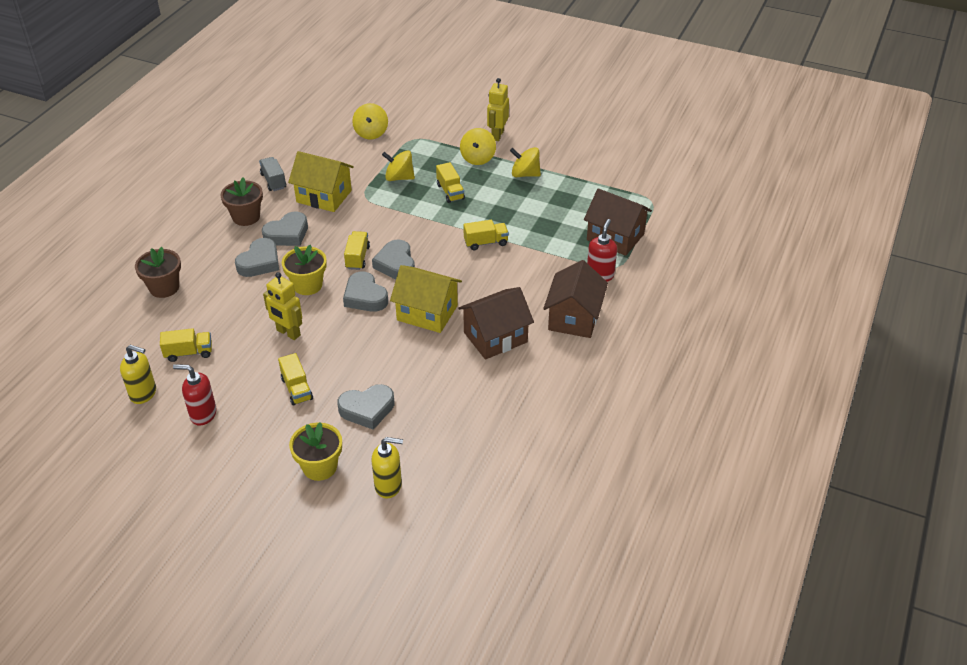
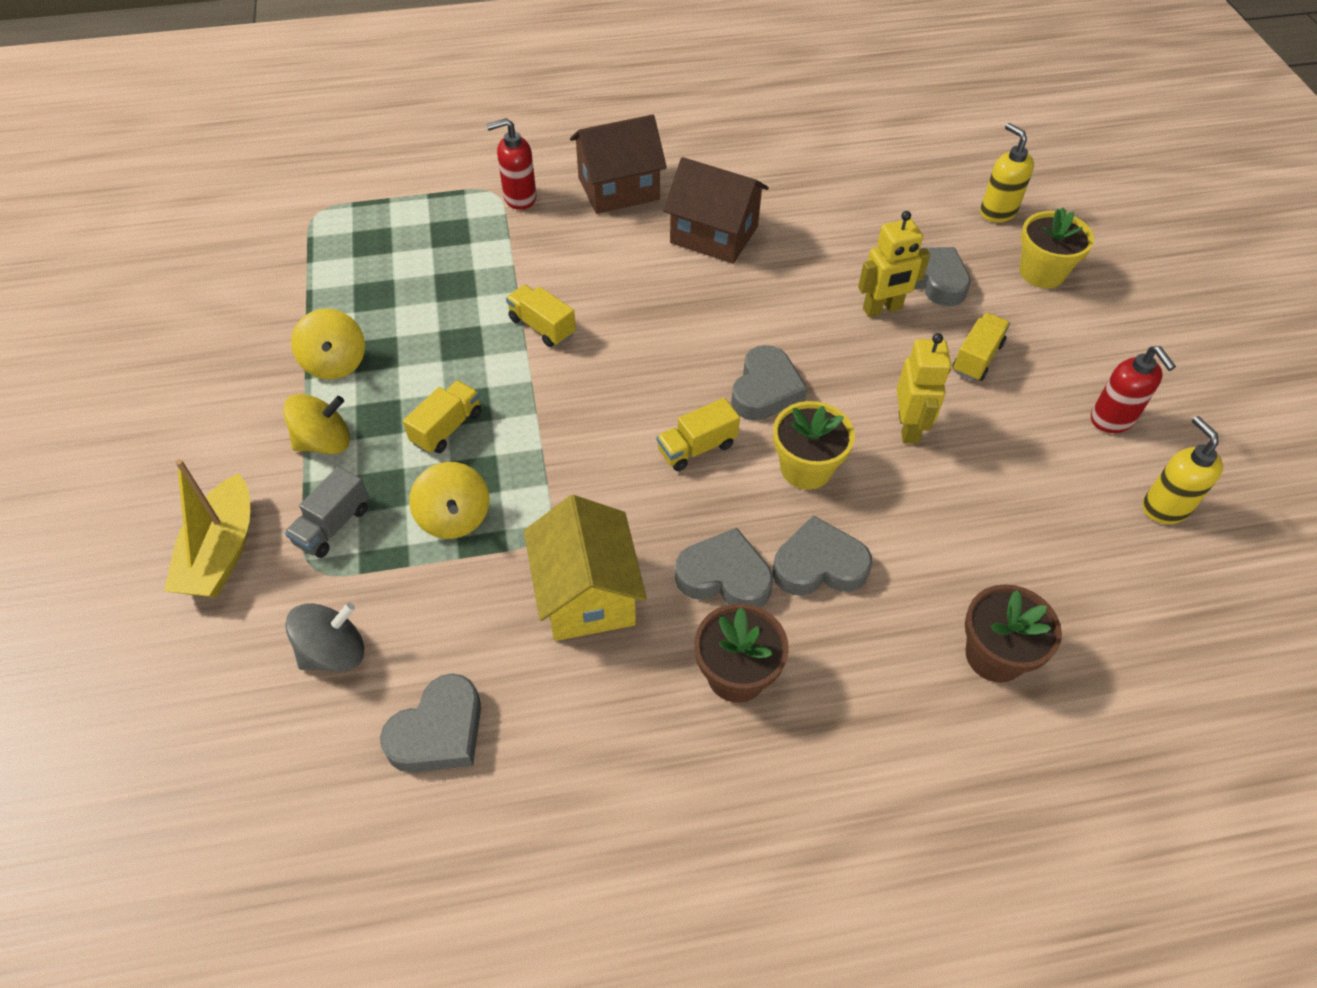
camera: 125 degrees left, 10 degrees up
(189, 353) = (1057, 512): yellow truck -> none
(273, 181) = (604, 711): grey truck -> grey truck (333, 525)
(371, 133) = (334, 652): yellow spinning top -> grey spinning top
(396, 264) = (671, 396): grey heart -> grey heart (438, 732)
(427, 313) = (733, 312): yellow house -> none
(446, 121) = (221, 552): none -> yellow boat
(497, 135) = (232, 452): yellow robot -> yellow robot (882, 309)
(615, 237) = (429, 213): brown house -> none

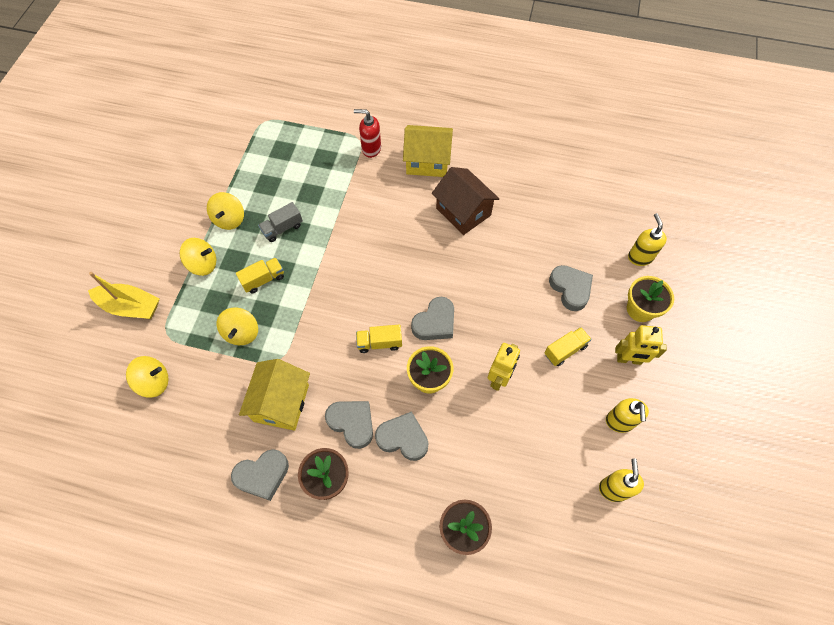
camera: 25 degrees right, 10 degrees up
(221, 552) = (130, 307): yellow boat -> yellow boat turned 105 degrees counterclockwise
(333, 525) = (185, 313): grey truck -> grey truck (282, 228)
(334, 652) = (154, 382): grey spinning top -> yellow spinning top
(438, 732) = (179, 444): grey heart -> grey heart (262, 475)
(542, 327) = (340, 237): yellow truck -> none
(618, 188) = (427, 161): brown house -> yellow house
(882, 309) = (530, 297): yellow robot -> yellow robot (629, 359)
(1112, 419) = (619, 422): red soap dispenser -> yellow soap dispenser

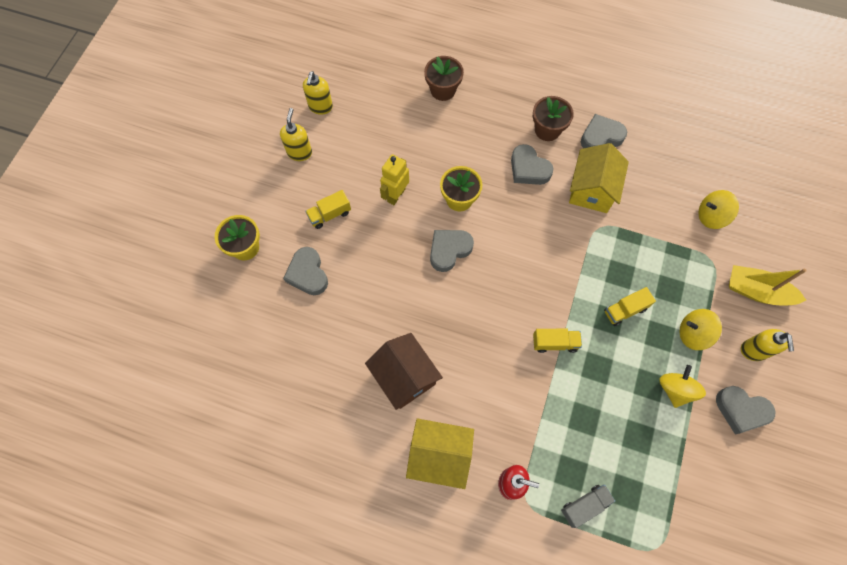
camera: 175 degrees left, 5 degrees up
(241, 333) = (638, 255): yellow spinning top -> none
(282, 228) = (612, 372): grey truck -> grey truck (585, 506)
(379, 343) = (503, 235): yellow truck -> yellow truck (554, 343)
(403, 438) = (485, 154): grey heart -> grey heart (741, 410)
(629, 359) = (273, 202): yellow robot -> none
(640, 257) = (224, 303): yellow soap dispenser -> yellow soap dispenser (753, 351)

